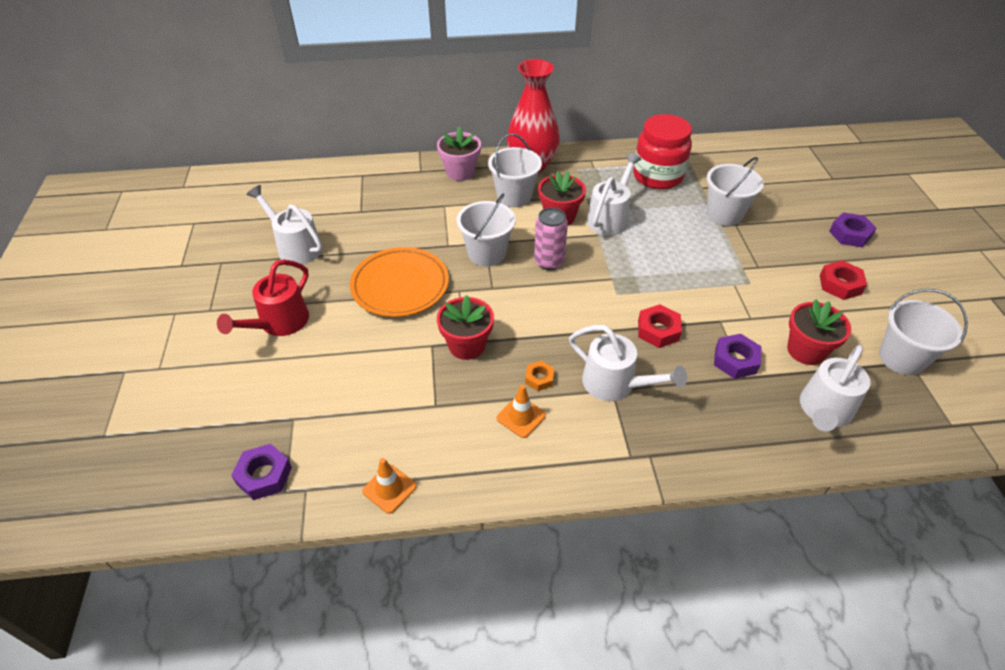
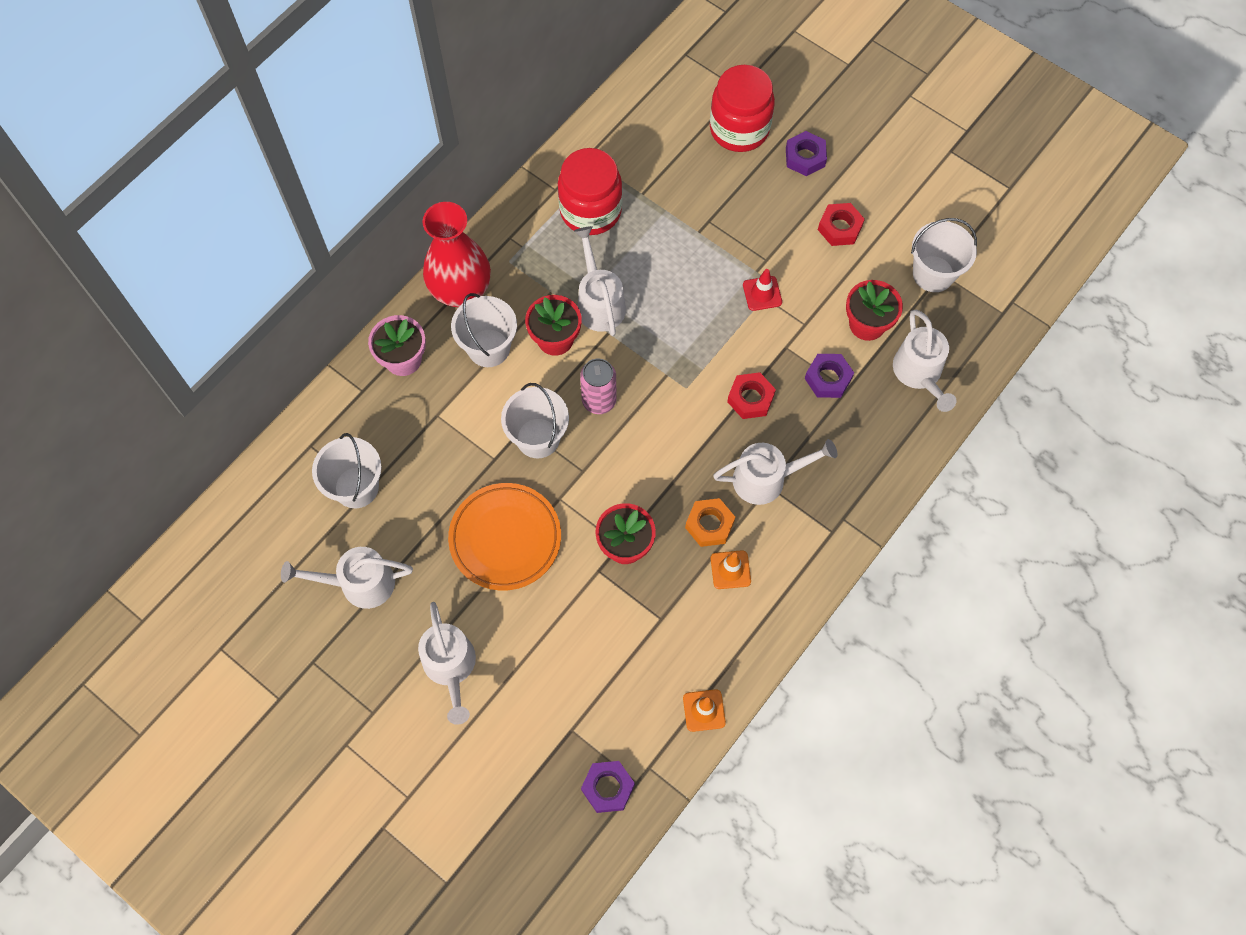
camera: 45 degrees left, 20 degrees up
(279, 324) = (451, 668): red watering can -> white watering can
(539, 378) = (709, 525): orange nut -> orange nut, size x1.55
(724, 214) = (689, 215): white bucket -> white bucket (356, 487)
(734, 281) = (762, 293): none -> red traffic cone
(811, 195) = (739, 129): none -> red jar

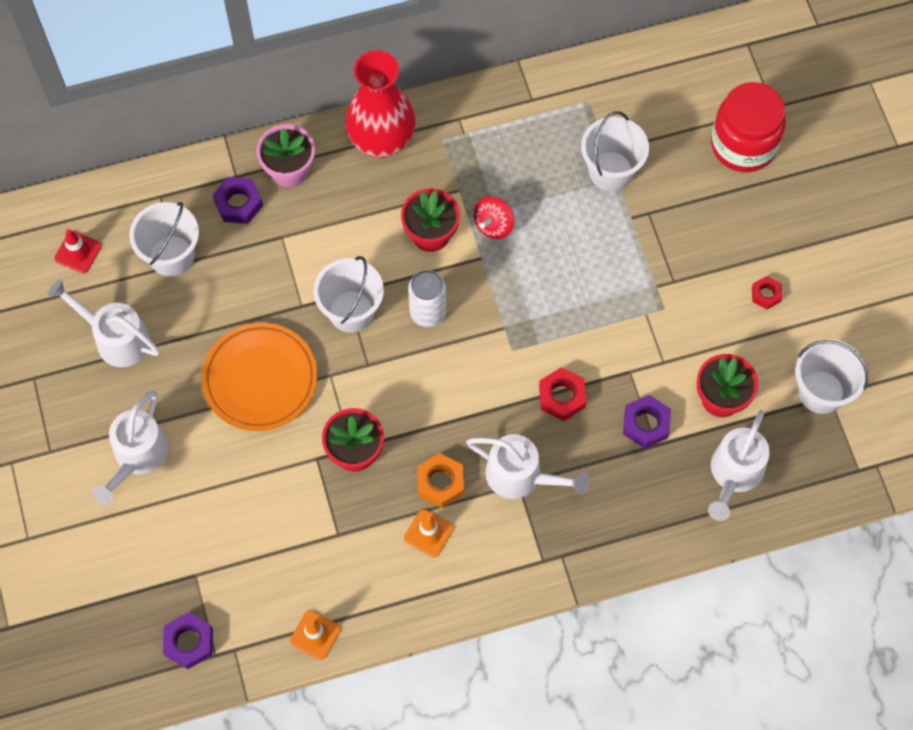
camera: 35 degrees right, 0 degrees up
(488, 348) = (368, 206): white bucket -> white bucket (610, 171)
(590, 211) = (548, 138): red jar -> none
(599, 302) = (493, 225): white watering can -> red spinning top
(599, 400) = (427, 312): pink can -> white can
(762, 293) = (646, 309): red traffic cone -> red traffic cone (78, 252)
(805, 157) = (785, 209): purple nut -> purple nut (238, 203)
(840, 228) = (766, 294): red nut -> red nut, size x0.64

